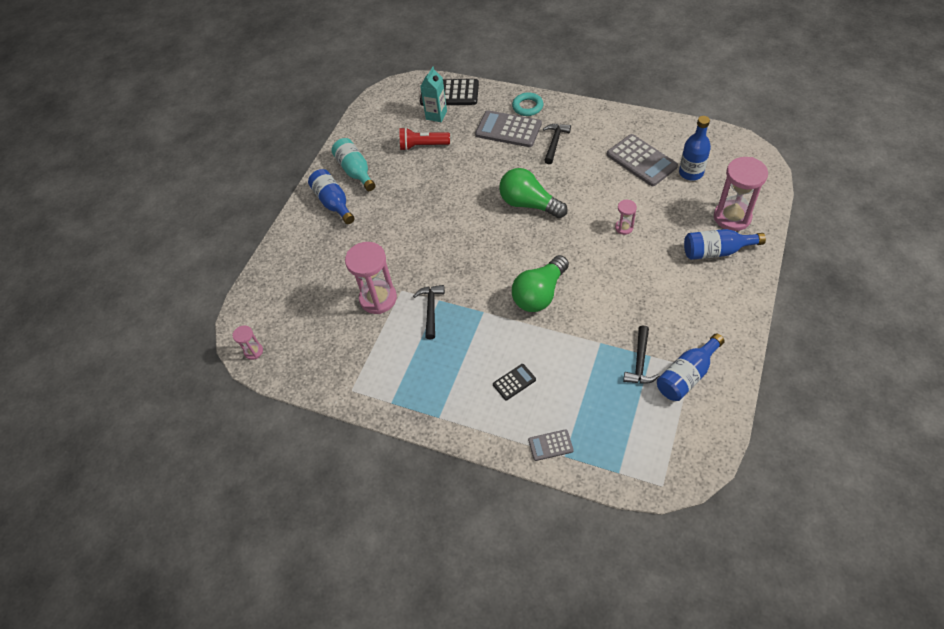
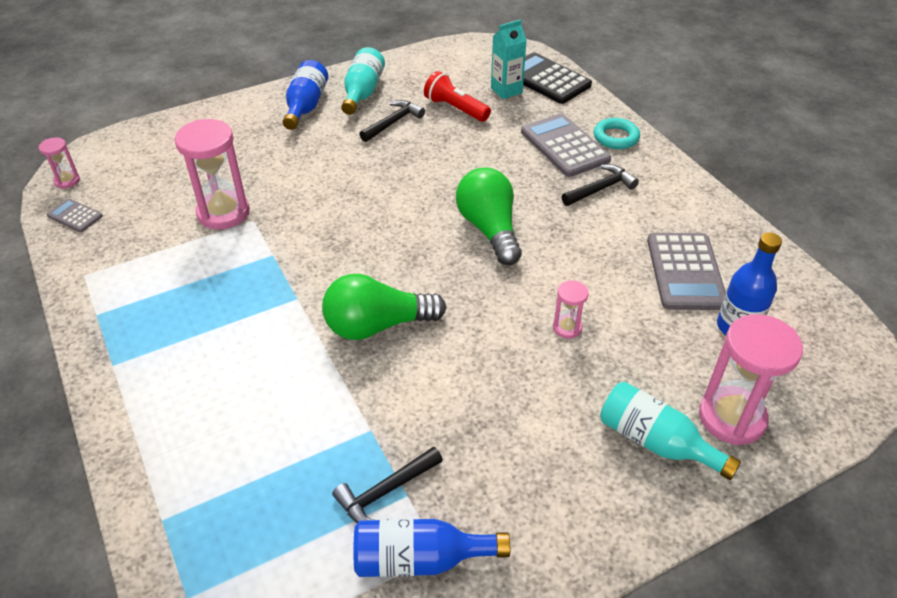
camera: 35 degrees right, 10 degrees down
(431, 309) = (253, 258): black hammer -> black hammer (393, 122)
(514, 382) = (226, 393): black calculator -> none
(550, 445) = (165, 494): grey calculator -> grey calculator (75, 216)
(716, 251) = (655, 441): blue bottle -> turquoise bottle

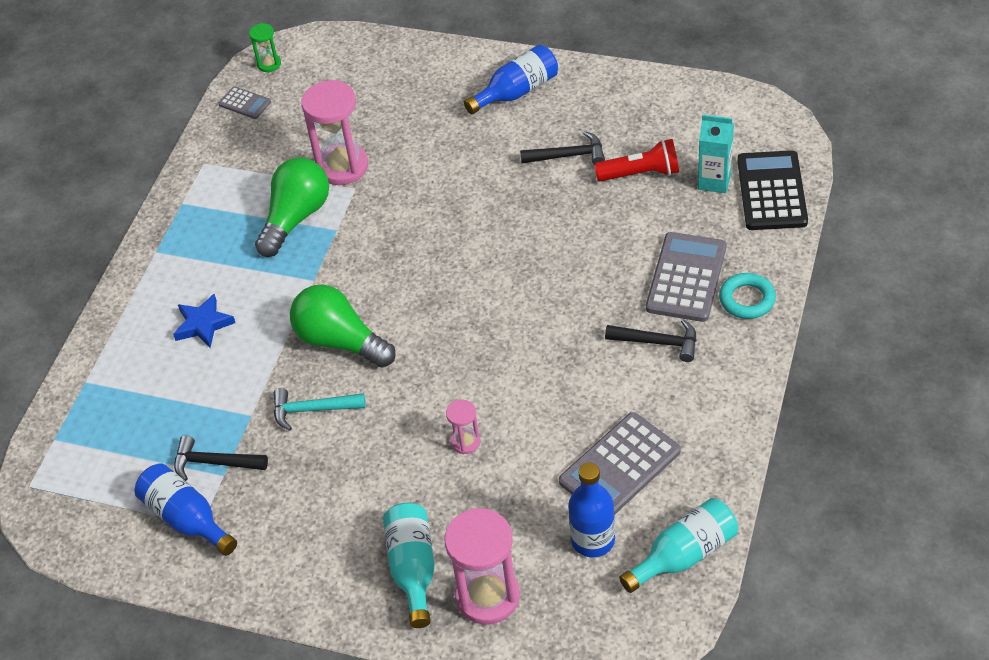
camera: 50 degrees right, 5 degrees up
(67, 181) = (269, 64): pink hourglass -> green hourglass
(75, 216) = (244, 103): grey calculator -> grey calculator turned 135 degrees clockwise
(233, 391) = (203, 324): none -> blue star
(363, 92) = (582, 104): turquoise bottle -> turquoise bottle (684, 555)
(419, 388) = (312, 410): none -> turquoise hammer
(455, 109) = (641, 173): red flashlight -> red flashlight turned 90 degrees clockwise
(489, 229) = (516, 317): green light bulb -> green light bulb (296, 218)

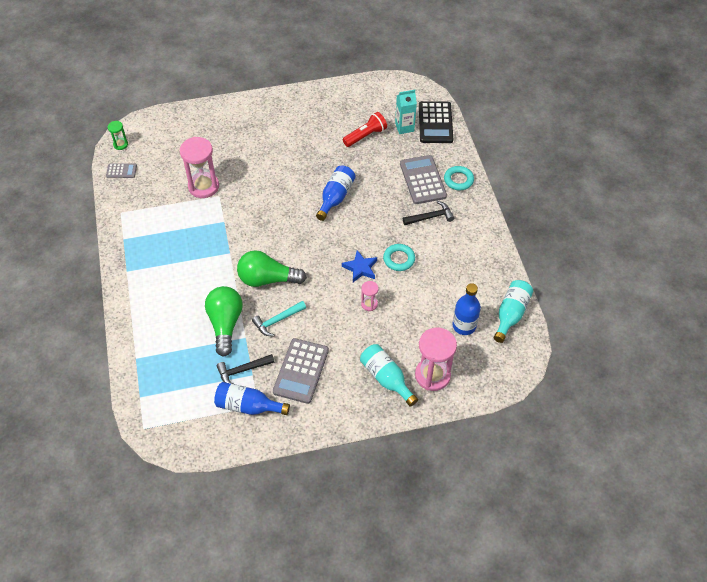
camera: 35 degrees left, 5 degrees up
(203, 324) = (183, 300): blue star -> blue star (360, 268)
(296, 218) = (196, 223): green light bulb -> green light bulb (225, 324)
(517, 92) = (272, 115): blue bottle -> blue bottle (335, 197)
(560, 390) = (399, 259): none -> turquoise ring
(568, 155) = (322, 139): black hammer -> none
(619, 466) = (453, 285): grey calculator -> grey calculator (301, 371)
(772, 191) = (435, 123): black calculator -> black calculator turned 150 degrees counterclockwise

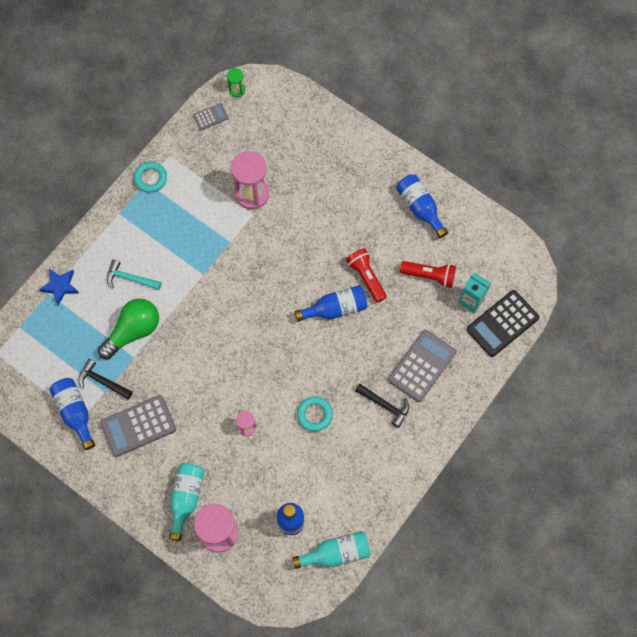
camera: 50 degrees right, 15 degrees up
(121, 171) = (210, 117): grey calculator -> grey calculator turned 75 degrees counterclockwise
(267, 279) = (203, 326): green light bulb -> none
(277, 321) = (169, 368): turquoise hammer -> turquoise hammer (130, 279)
(314, 110) = (419, 208): none -> blue bottle
(331, 167) = (366, 277): none -> red flashlight
(360, 268) = (277, 390): blue star -> blue star (60, 286)
(458, 180) = (450, 397): turquoise ring -> turquoise ring (150, 178)

